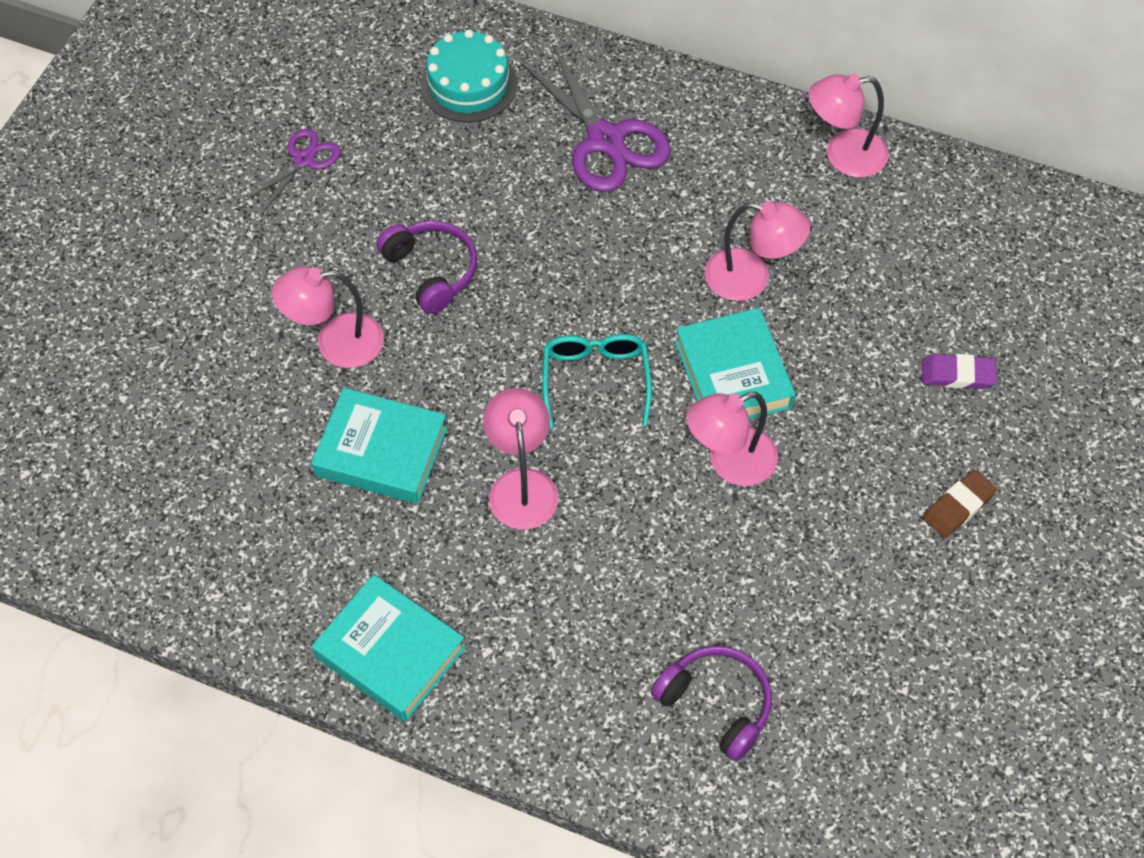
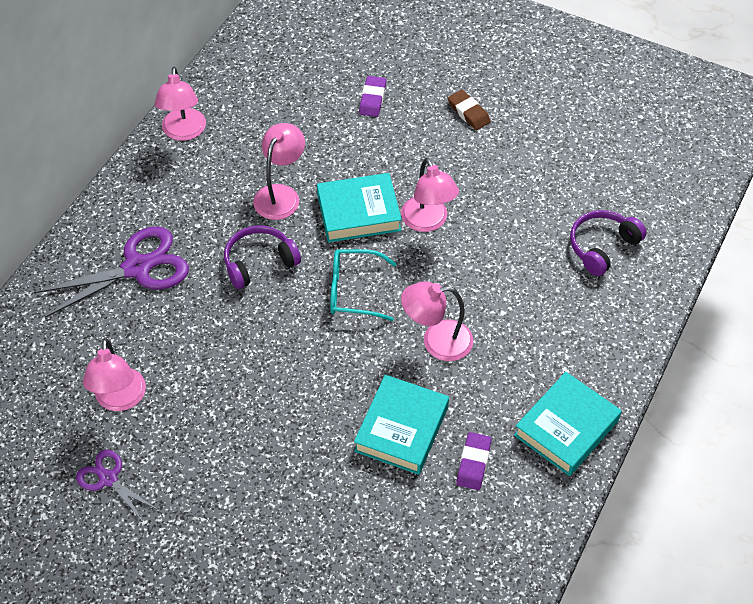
camera: 85 degrees left, 5 degrees down
(332, 538) = (473, 463): none -> purple eraser
(335, 343) = (299, 458): pink lamp -> pink lamp (120, 400)
(431, 271) = (240, 389): purple headphones -> purple headphones (259, 262)
(468, 84) = (57, 355): turquoise cake -> none

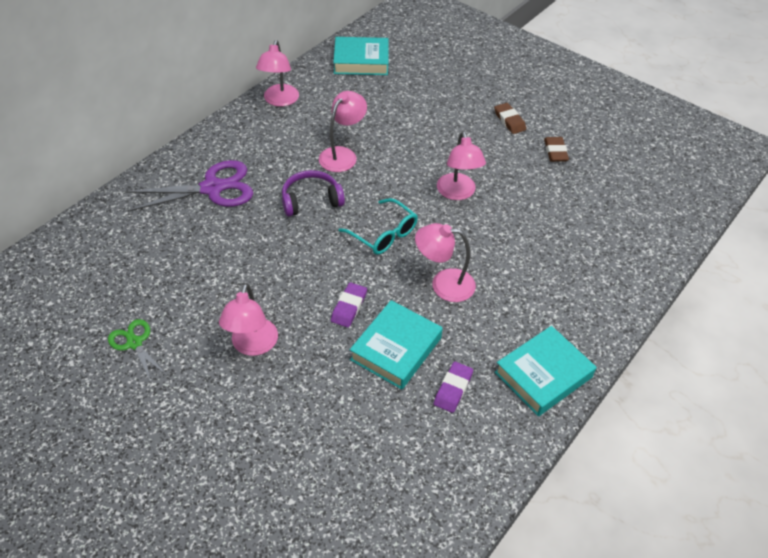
camera: 10 degrees right, 5 degrees down
(108, 479) = (134, 343): purple scissors -> green scissors
(120, 400) = (165, 283): pink lamp -> pink lamp (252, 346)
(354, 291) = (383, 234): turquoise glasses -> turquoise glasses turned 150 degrees counterclockwise
(358, 212) = (402, 177): turquoise book -> turquoise book (361, 61)
(372, 99) = (434, 100): purple eraser -> purple eraser (349, 307)
(530, 146) = (555, 152): none -> brown eraser
(602, 247) = (603, 235): purple headphones -> none

